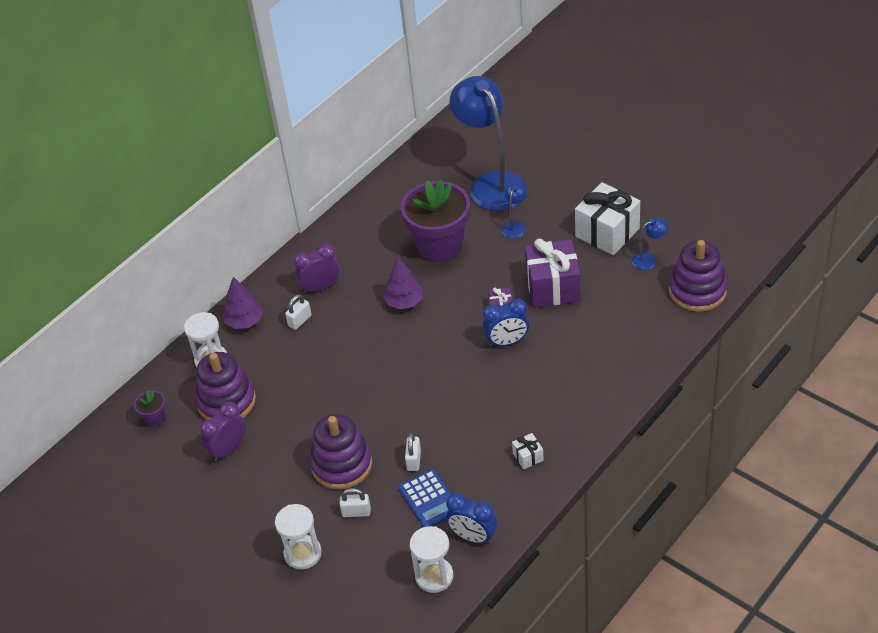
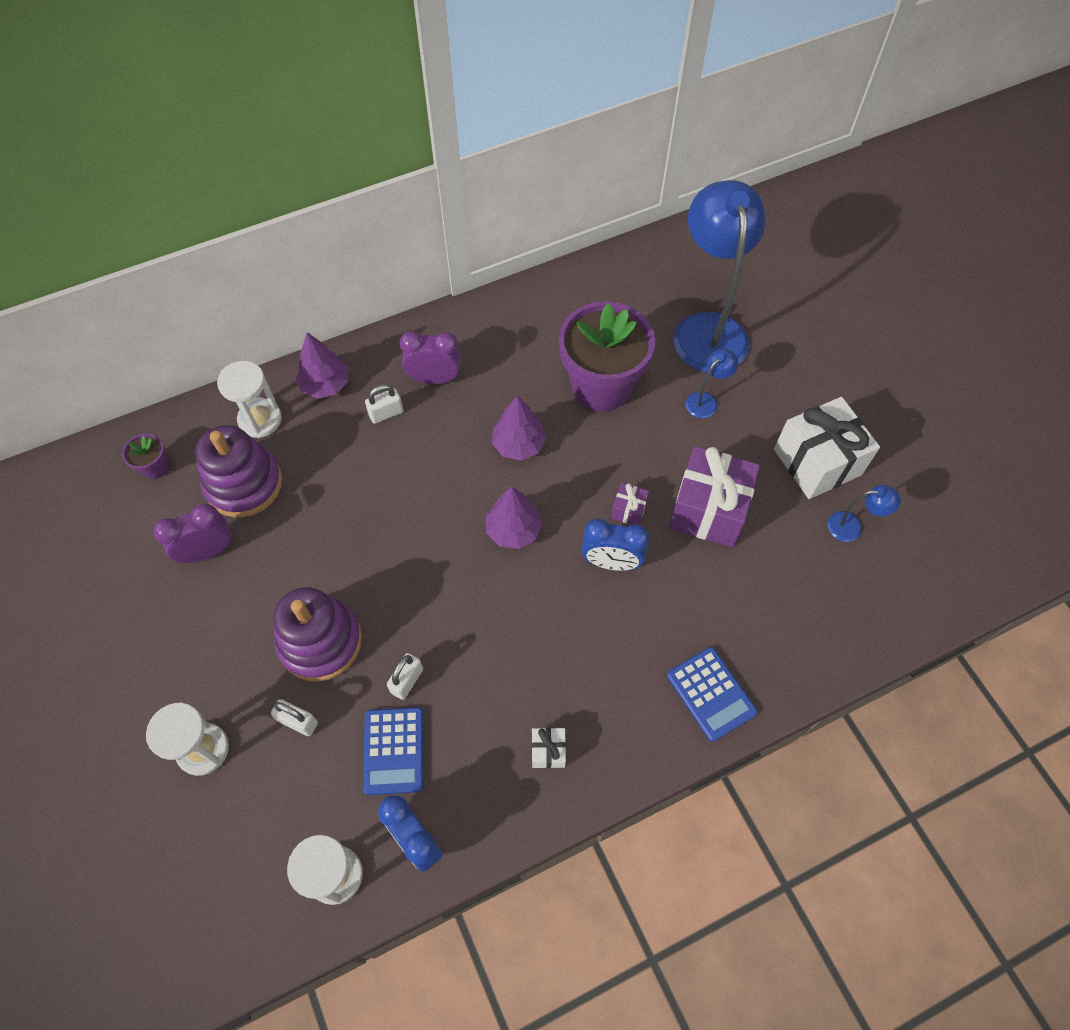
camera: 20 degrees right, 15 degrees up
(431, 351) = (513, 530): none -> purple tree
(611, 384) = (711, 694): none -> blue calculator
(697, 291) = (894, 605): purple stacking toy -> none

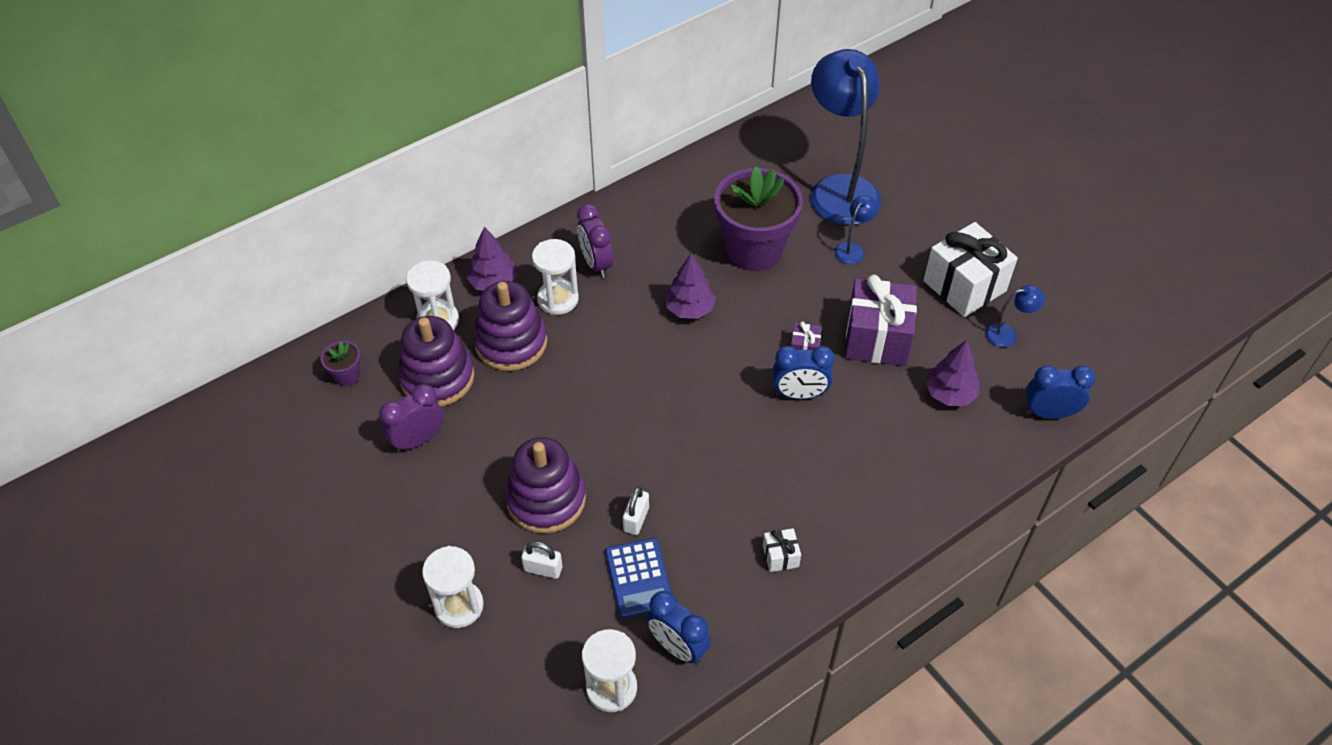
camera: 10 degrees left, 10 degrees down
(327, 456) = (511, 343): none -> purple stacking toy
(386, 413) = (558, 299): white padlock -> white hourglass
(434, 379) = (596, 264): purple clock -> purple clock turned 105 degrees counterclockwise
(513, 530) = (703, 380): purple tree -> purple tree (949, 393)
(711, 694) = (915, 487): blue calculator -> none
(877, 629) = (1049, 413): none -> blue clock

